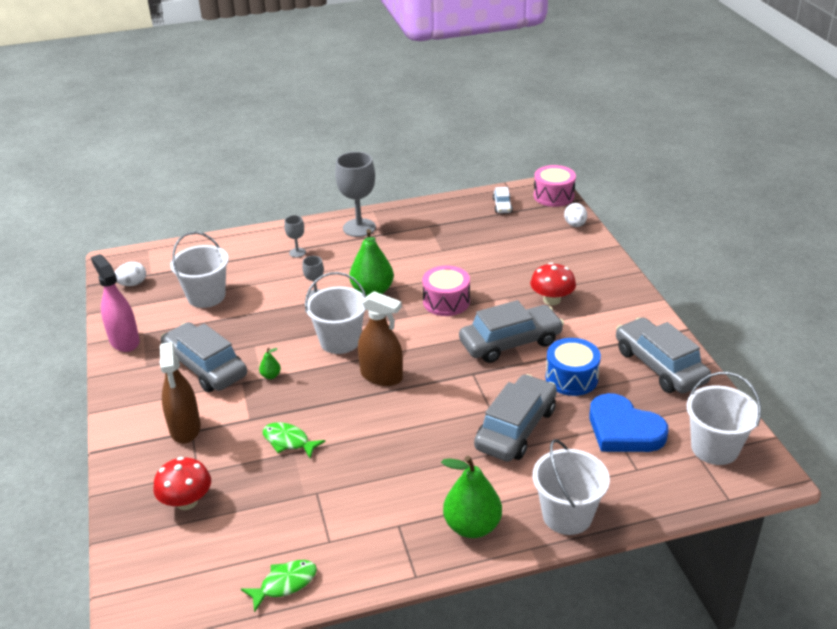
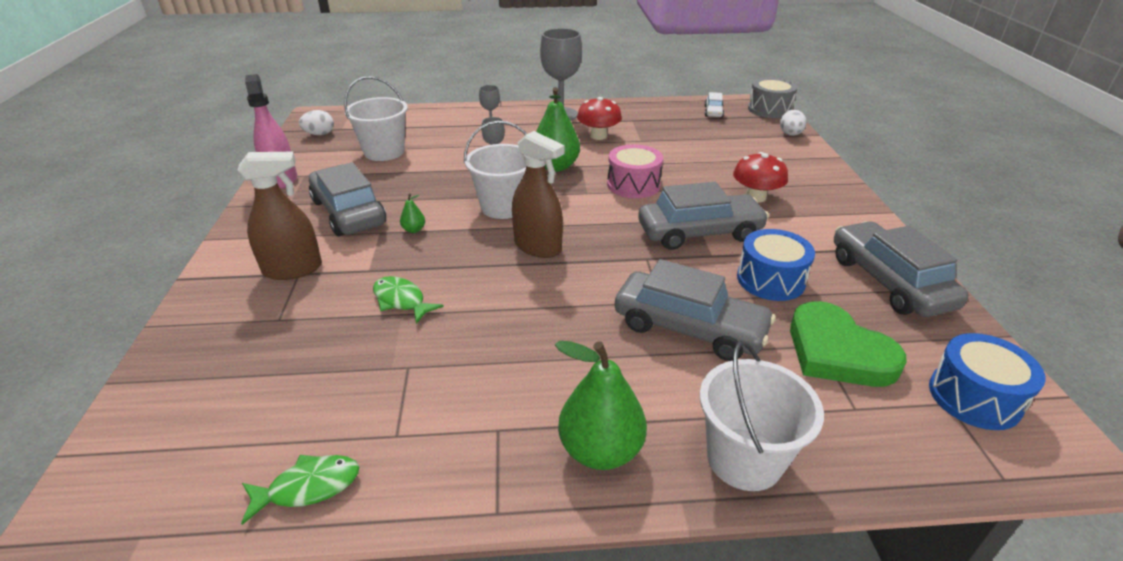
camera: 10 degrees right, 0 degrees up
(185, 428) = (293, 269): brown spray bottle -> brown spray bottle turned 105 degrees counterclockwise
(186, 501) = (246, 351): red mushroom -> red mushroom (598, 136)
(516, 428) = (689, 328): grey car -> grey car turned 75 degrees clockwise
(553, 196) = (769, 109): pink drum -> grey drum
(623, 430) = (837, 352): blue heart -> green heart
(714, 448) = (974, 397): white bucket -> blue drum

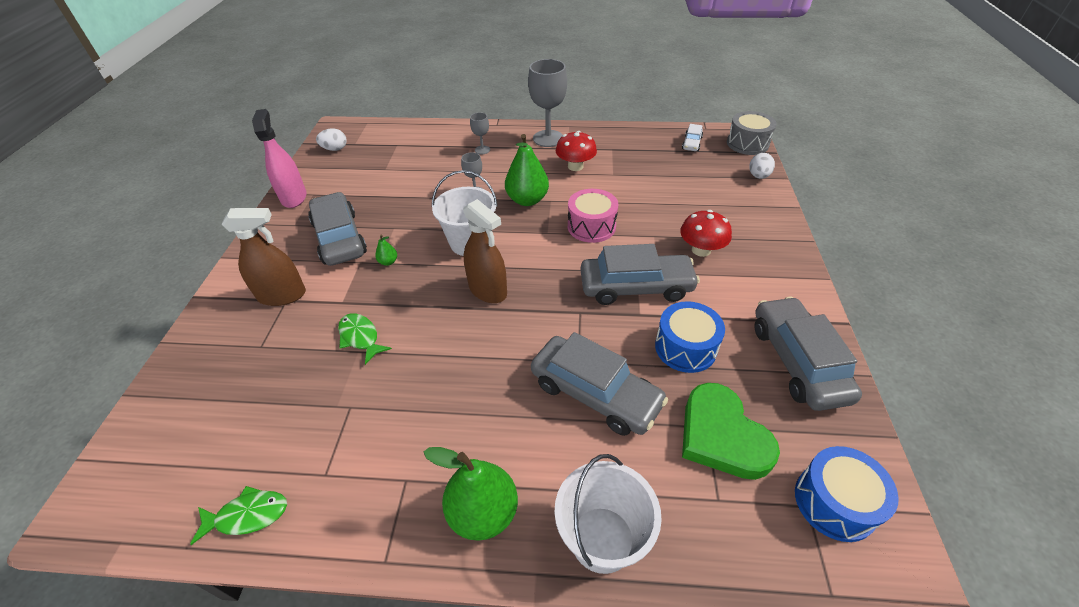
camera: 10 degrees right, 10 degrees up
(384, 152) = (384, 173): white bucket -> none

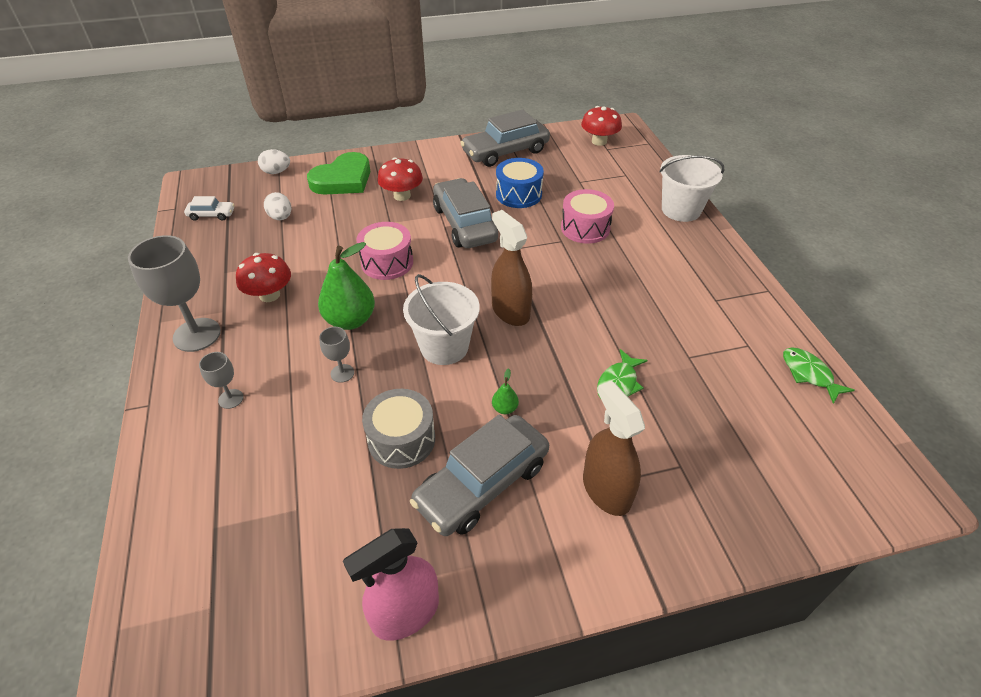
camera: 110 degrees left, 0 degrees up
(335, 149) = (233, 635): white egg -> white egg (281, 217)
(483, 513) = (705, 257): green pear -> none
(488, 290) = (510, 311): brown spray bottle -> brown spray bottle turned 60 degrees counterclockwise
(595, 393) = (585, 228): grey car -> pink drum
(722, 436) = (583, 176): green heart -> green heart (343, 179)
(747, 143) = (212, 180): grey drum -> grey drum (401, 439)
(834, 502) = (599, 141): blue drum -> red mushroom

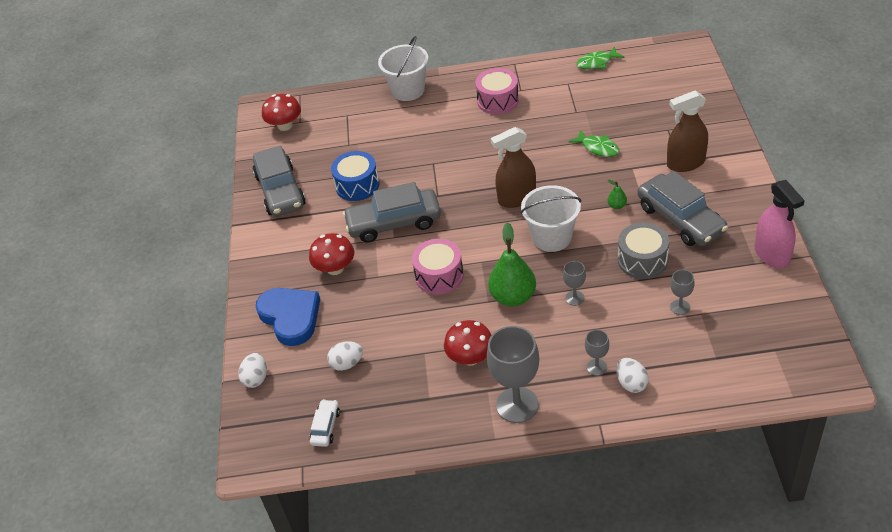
camera: 75 degrees left, 0 degrees up
(197, 433) = (631, 383): none -> white egg
(312, 484) = (680, 307): none -> grey goblet
(343, 179) = (290, 317): green heart -> blue heart
(585, 228) = (419, 147): pink drum -> pink drum (498, 100)

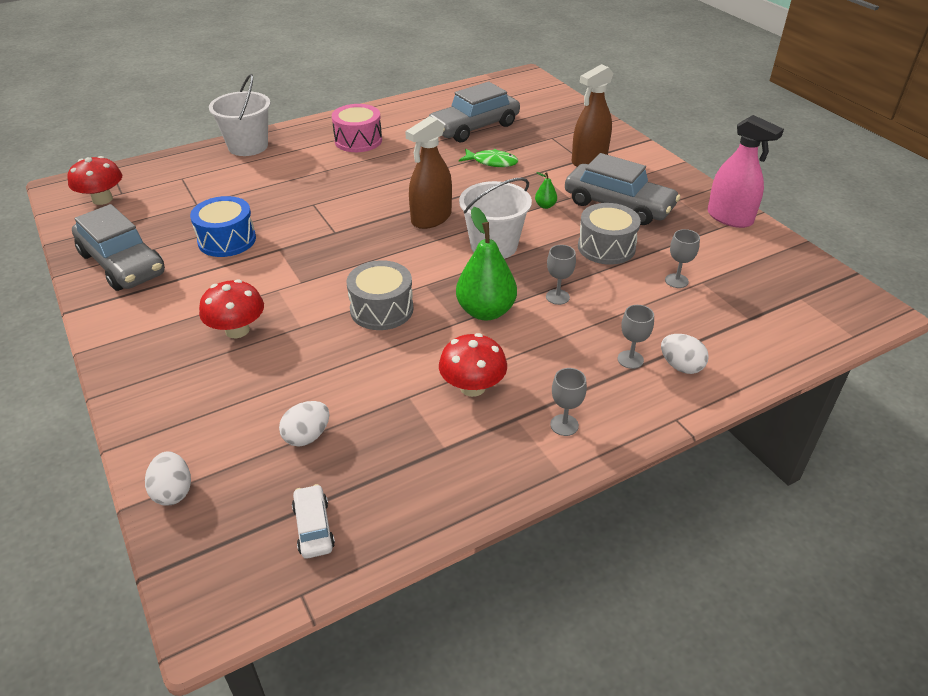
camera: 30 degrees left, 5 degrees down
(290, 317) = (196, 400): blue heart -> none
(394, 223) = (294, 268): grey car -> grey car (474, 127)
(439, 276) = (381, 309): pink drum -> grey drum
(517, 405) = (564, 425): grey goblet -> grey goblet, size x0.49
(597, 63) = (445, 98): green fish -> none

